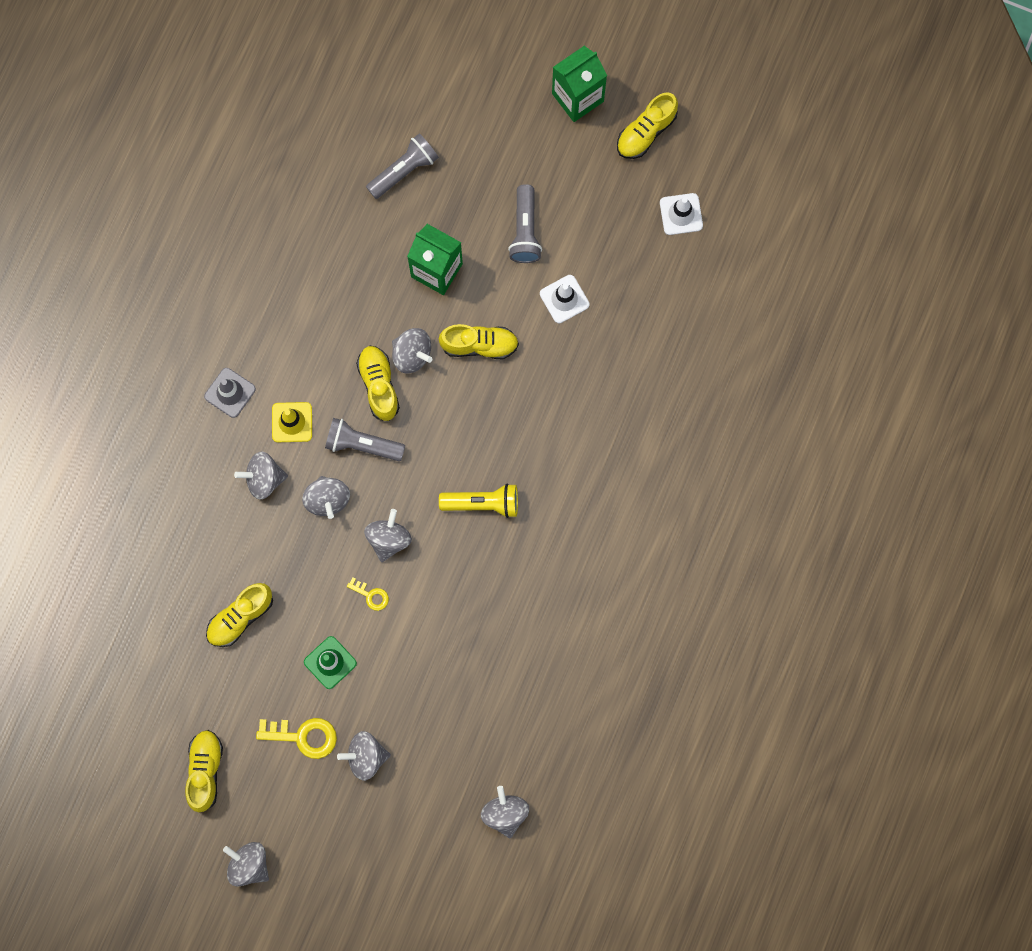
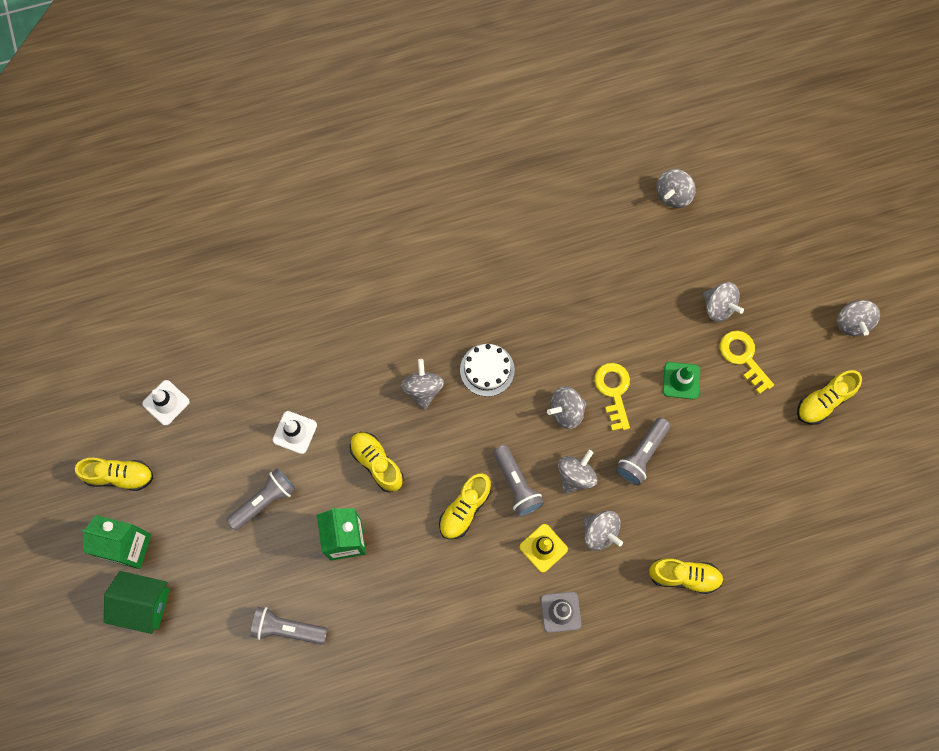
camera: 130 degrees left, 5 degrees down
(240, 617) = (706, 465): yellow shoe -> yellow shoe (684, 576)
(296, 571) = (642, 455): none -> grey flashlight
(371, 595) = (613, 391): yellow key -> yellow key, size x1.77
(412, 355) = (423, 504): grey spinning top -> grey spinning top (423, 389)
(483, 503) = (487, 370): yellow flashlight -> white cake
(520, 76) = (143, 604): none -> green house

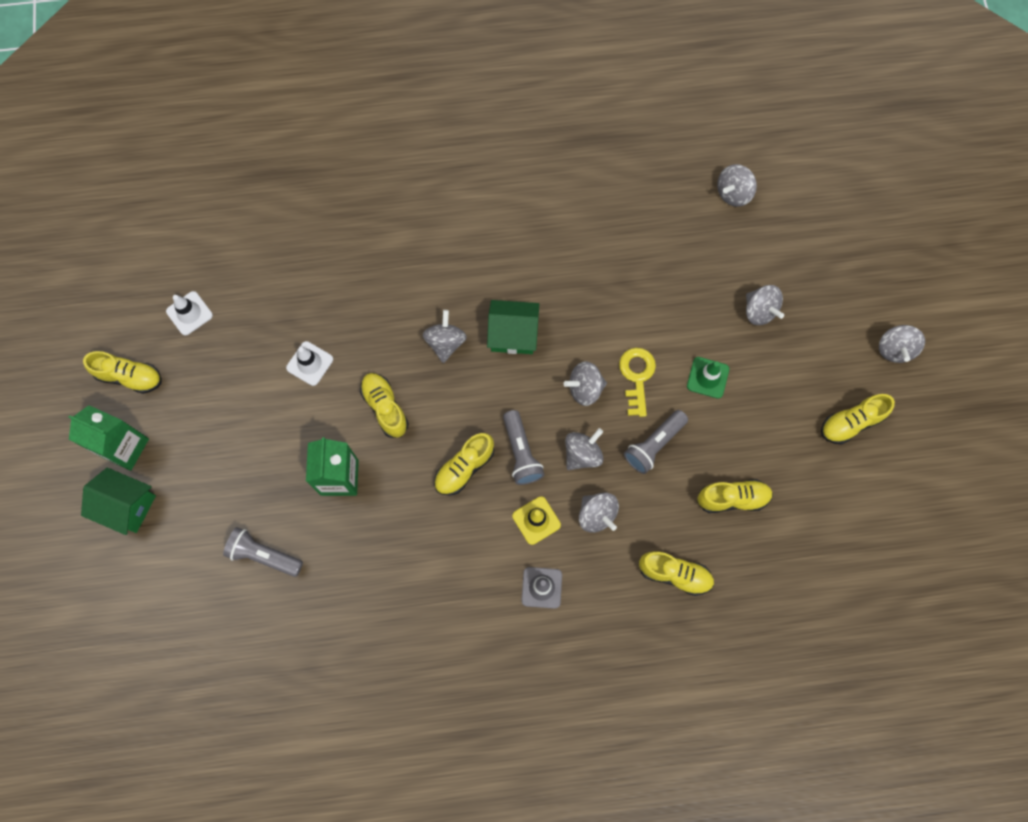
camera: 10 degrees right, 0 degrees up
(264, 501) = (266, 425): grey flashlight -> none
(487, 370) = (513, 334): white cake -> green house
(725, 494) = (732, 498): none -> yellow shoe
(743, 357) = (775, 365): yellow key -> none

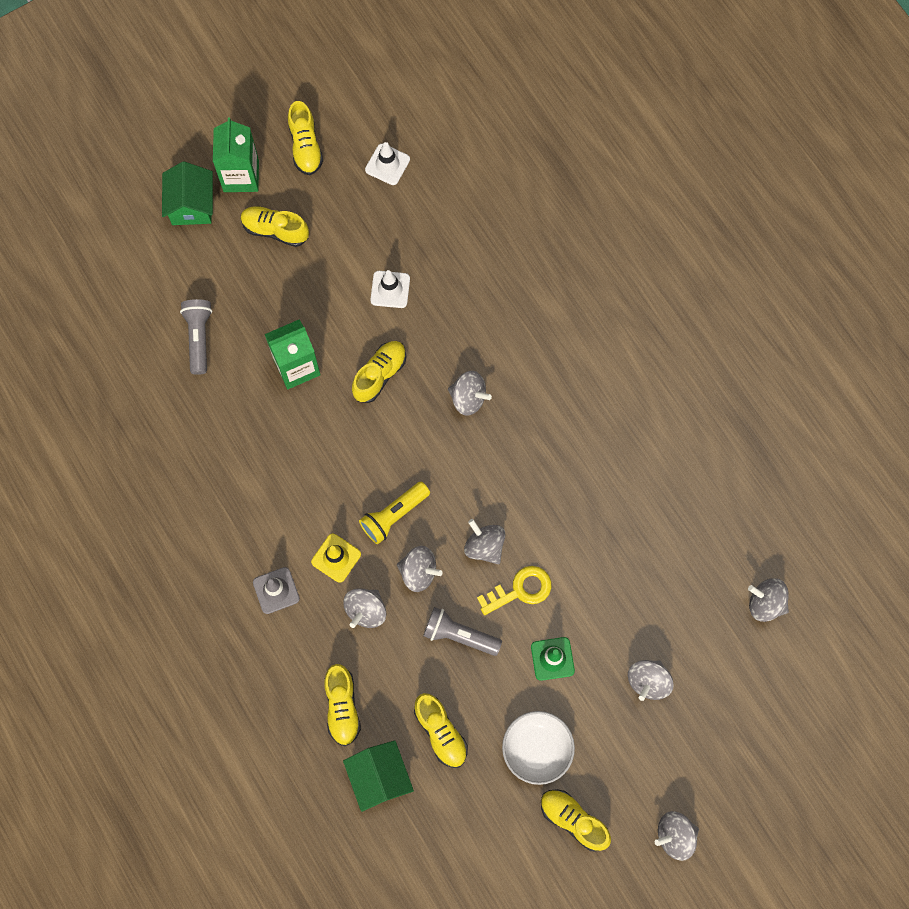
camera: 65 degrees right, 0 degrees up
(445, 342) = (468, 398): grey spinning top -> grey spinning top turned 45 degrees clockwise
(464, 468) = (356, 471): yellow shoe -> yellow shoe (275, 230)
(513, 334) = (507, 456): green house -> green house (379, 777)
(521, 453) = (394, 515): grey flashlight -> yellow flashlight
(780, 425) = (537, 749): none -> white bowl

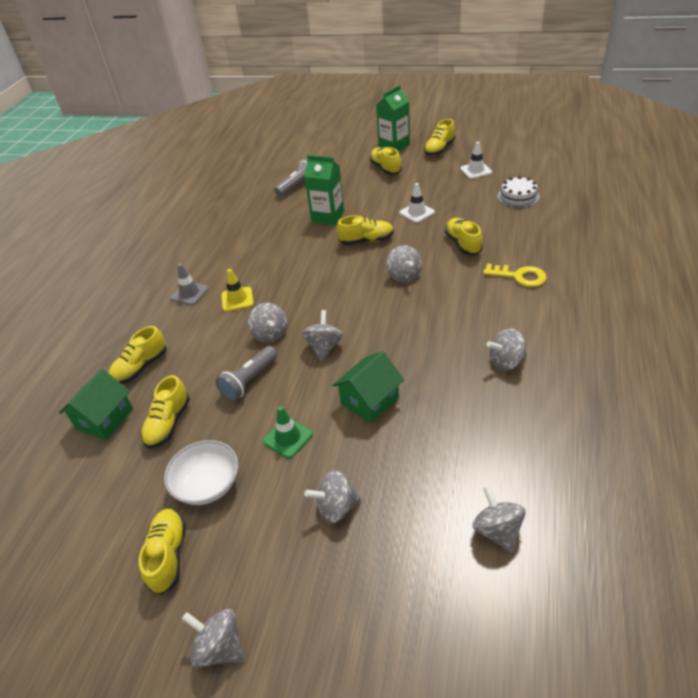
camera: 50 degrees right, 30 degrees down
(191, 205) = (358, 145): green house -> green house (370, 400)
(366, 611) = (218, 332): grey spinning top -> grey spinning top (506, 362)
(394, 515) = (292, 300): yellow flashlight -> none
(459, 635) = (249, 381): grey flashlight -> grey flashlight turned 120 degrees counterclockwise
(474, 185) = (518, 196): none -> white cake
(483, 307) = (463, 244): none -> yellow shoe
(520, 590) = (317, 384): yellow key -> yellow key (519, 276)

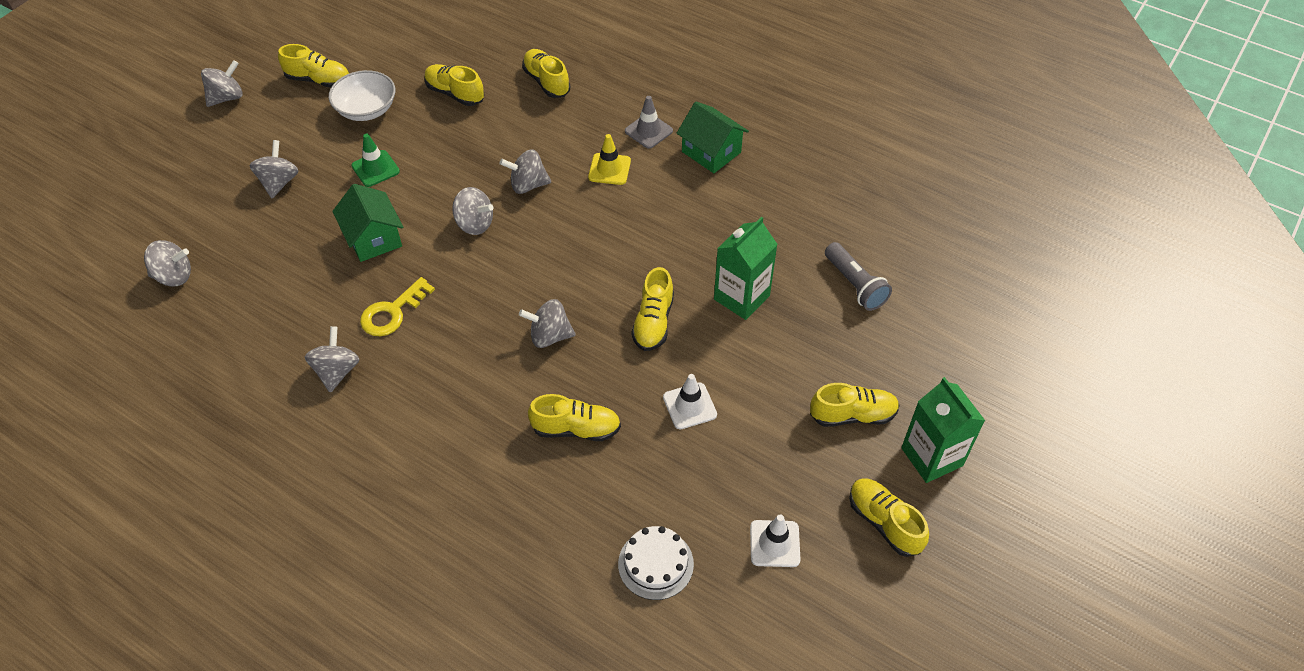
camera: 105 degrees right, 10 degrees up
(105, 419) = (493, 54): green house -> green house (711, 152)
(249, 381) = (468, 156): grey flashlight -> none
(519, 276) = (464, 459): yellow key -> yellow key (392, 312)

